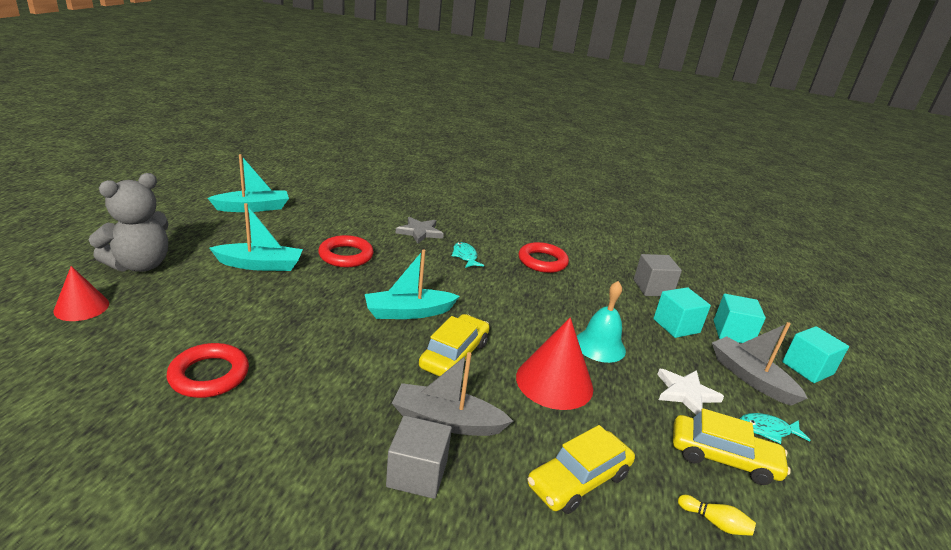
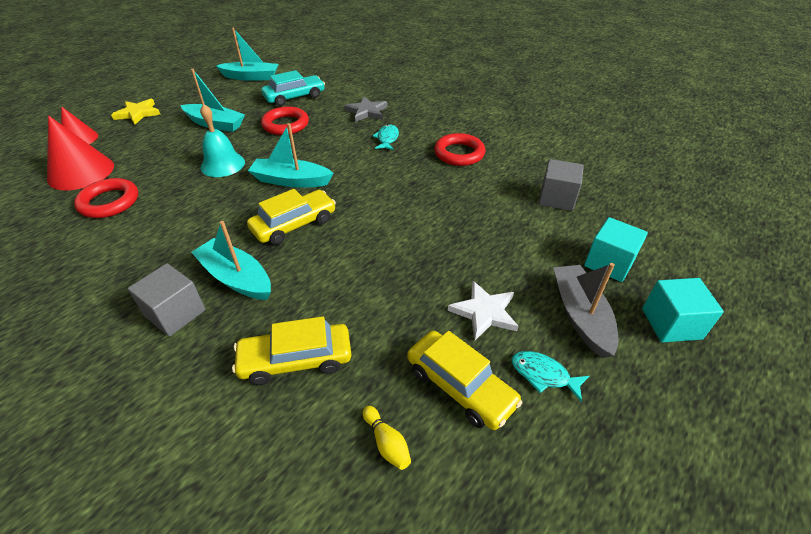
camera: 30 degrees right, 15 degrees up
(140, 265) = (138, 113): grey teddy bear -> yellow star
(327, 225) = (294, 97): none -> turquoise car
(447, 421) = (236, 278): grey boat -> turquoise boat
(554, 382) = (359, 268): red cone -> red cone (81, 172)
(600, 346) = (438, 245): turquoise bell -> turquoise bell (222, 164)
(676, 326) = (544, 242): turquoise cube -> none

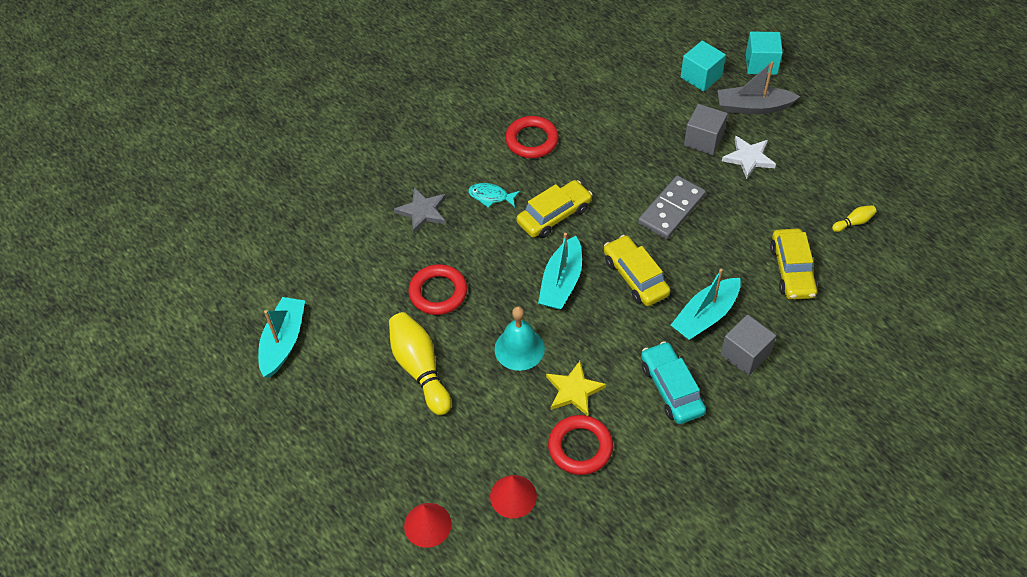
camera: 80 degrees left, 10 degrees up
(81, 172) = (513, 496): red cone -> red cone, size x0.62
(138, 113) = (368, 468): yellow star -> yellow star (574, 390)
(215, 124) = (420, 369): turquoise boat -> yellow bowling pin
(294, 97) = (364, 286): turquoise car -> turquoise car (671, 388)
(387, 246) = (671, 209): none -> grey domino
(460, 386) = (812, 181): yellow car -> yellow car (554, 215)
(543, 375) = (803, 138): turquoise fish -> none
(556, 198) = (616, 86): grey cube -> grey cube (703, 140)

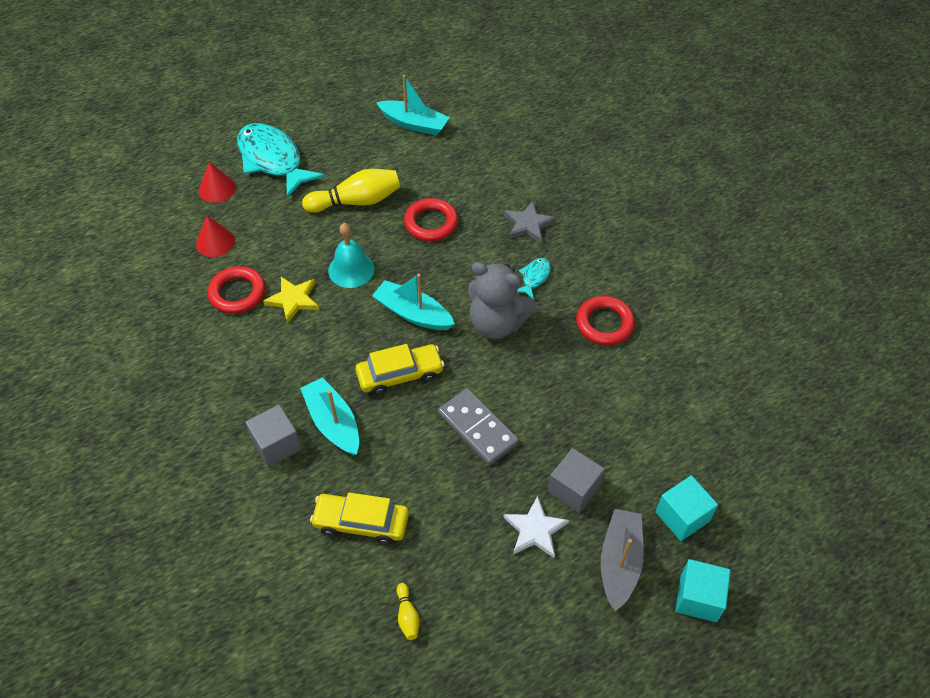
camera: 100 degrees right, 0 degrees up
(367, 476) = (273, 160): none -> turquoise fish
(554, 215) = (497, 323): yellow car -> grey teddy bear
(671, 388) = (265, 373): turquoise car -> none

